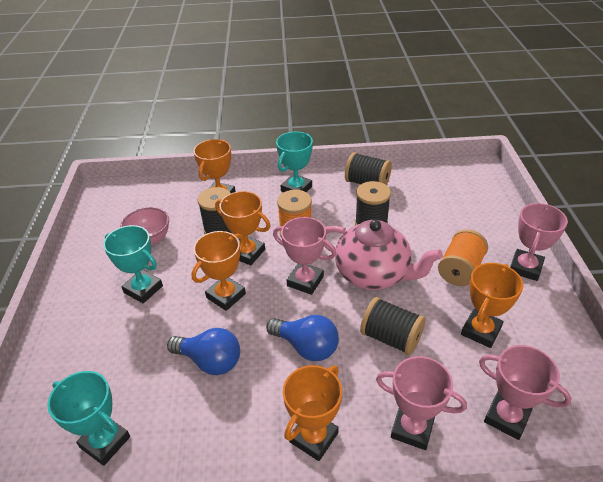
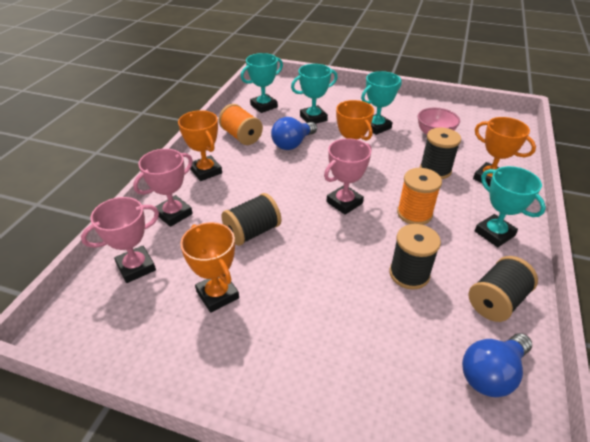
camera: 110 degrees right, 0 degrees up
(133, 360) = (313, 118): none -> turquoise trophy
(247, 253) = (396, 179): orange trophy -> none
(306, 347) = (275, 185): blue light bulb -> blue light bulb (491, 373)
(373, 274) = (330, 248): pink teapot -> none
(460, 270) = (301, 320): orange spool -> orange spool (241, 136)
(525, 268) = (269, 391): pink trophy -> none

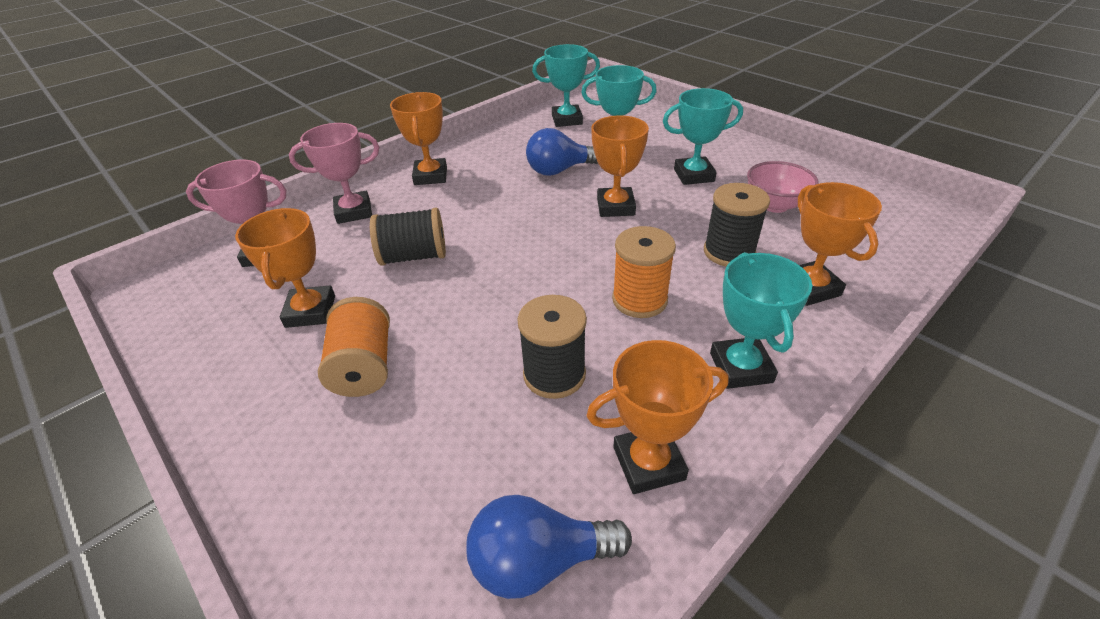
camera: 30 degrees right, 0 degrees up
(241, 136) = (506, 148): orange spool -> orange spool (364, 366)
(344, 202) = (556, 256): pink trophy -> none
(496, 301) = (648, 463): black spool -> orange trophy

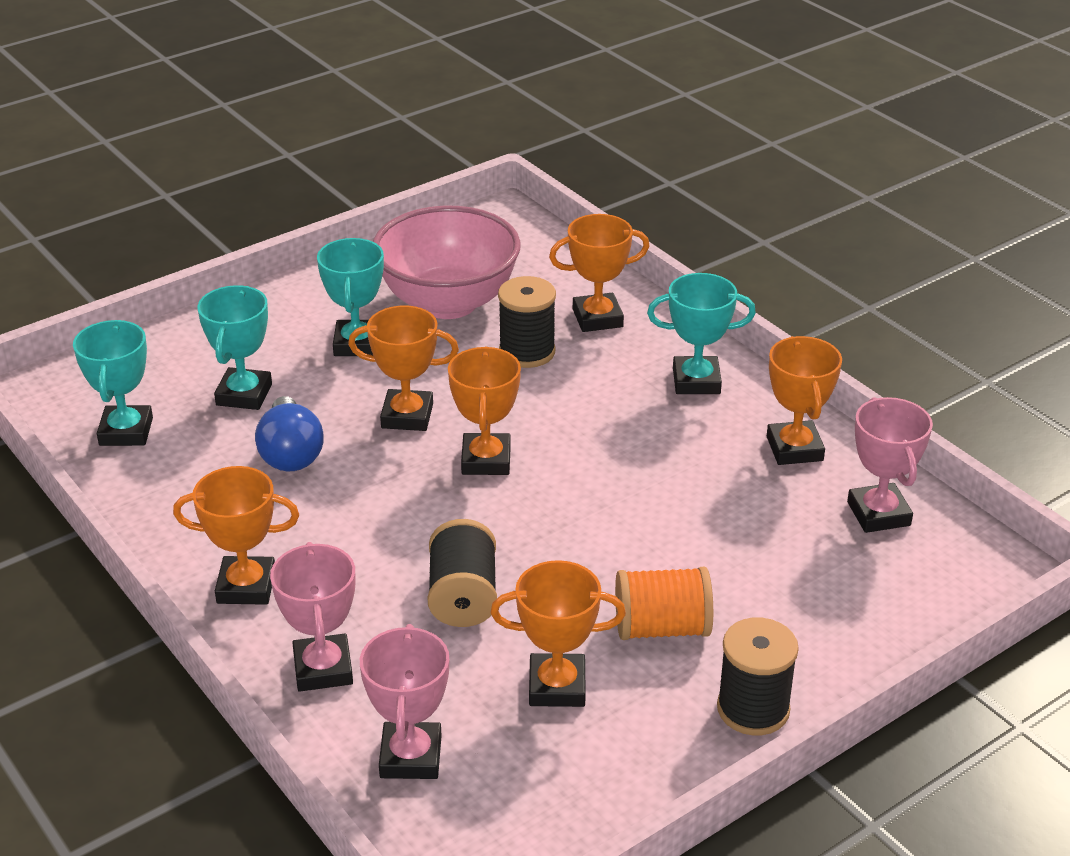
camera: 85 degrees left, 5 degrees down
(539, 560) = (878, 514): blue light bulb -> pink trophy
(554, 374) = (691, 491): black spool -> black spool (753, 709)
(572, 248) = (486, 460): none -> orange trophy
(639, 300) = (592, 423): orange spool -> none
(774, 205) = (448, 303): pink bowl -> pink bowl, size x1.86

